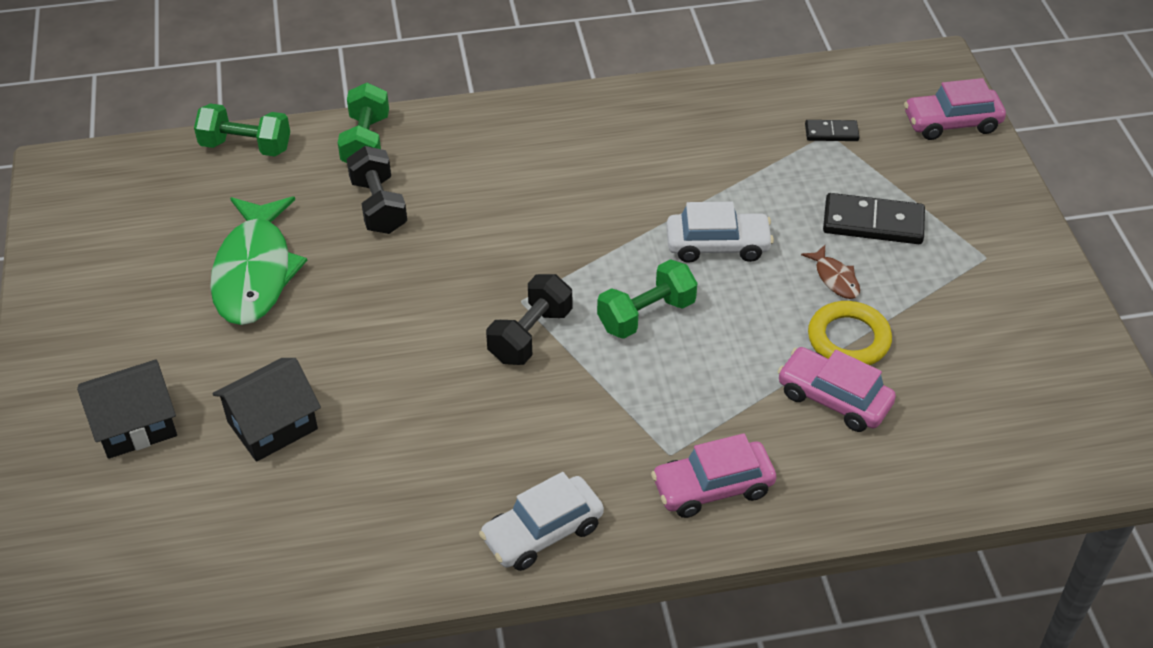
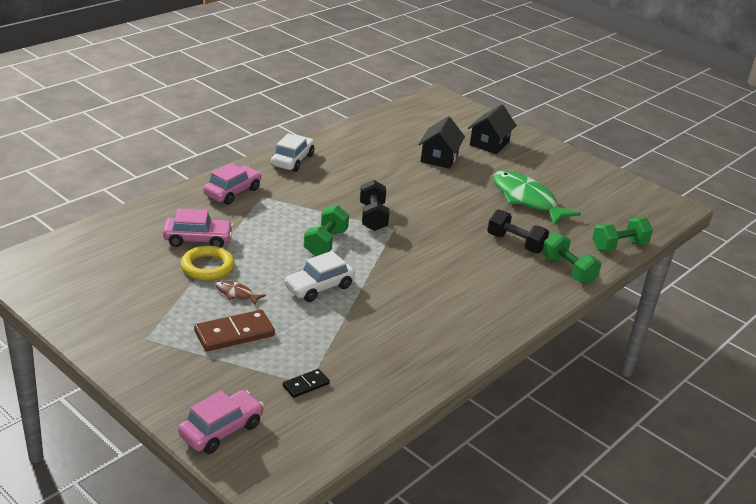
camera: 140 degrees right, 15 degrees down
(873, 222) = (234, 334): black domino -> brown domino

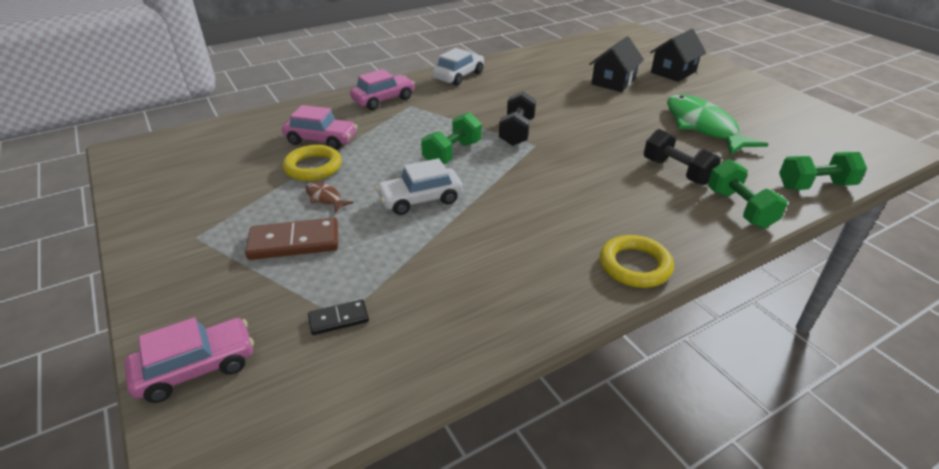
camera: 20 degrees right, 5 degrees up
(504, 322) = (635, 265): none -> yellow ring

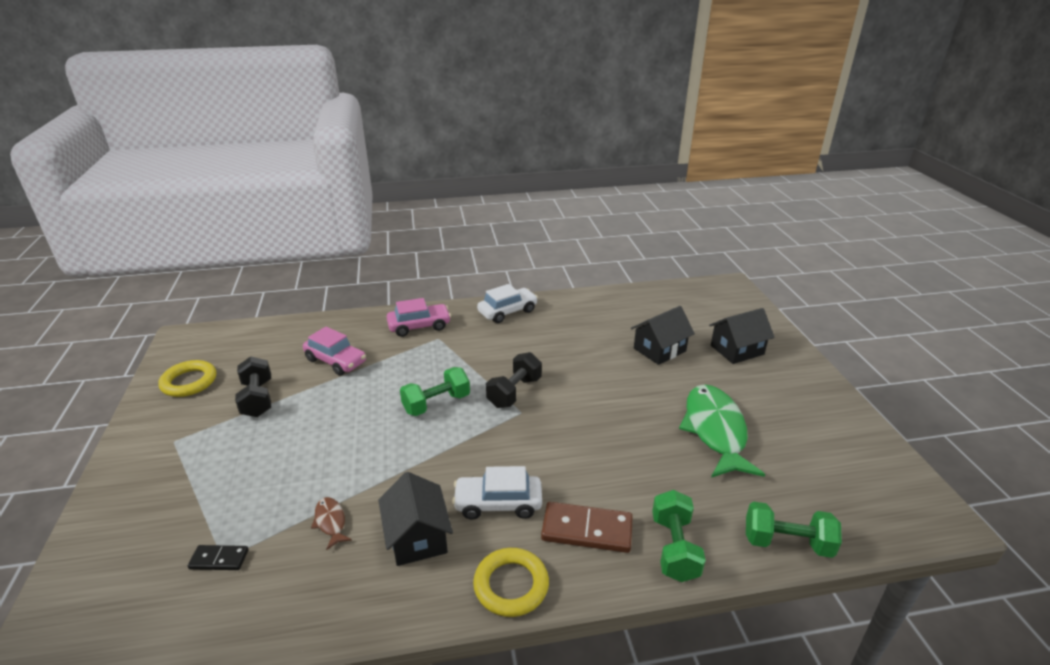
camera: 20 degrees right, 5 degrees down
(196, 368) = (90, 572): pink car -> none
(294, 242) = (240, 468): brown domino -> brown domino (587, 530)
(313, 167) = (309, 390): yellow ring -> yellow ring (189, 382)
(325, 198) = (295, 426): brown fish -> brown fish (330, 522)
(420, 199) = (371, 450): white car -> white car (498, 504)
(522, 253) = (417, 537): none -> black house
(676, 171) = (641, 482): black dumbbell -> black dumbbell (258, 399)

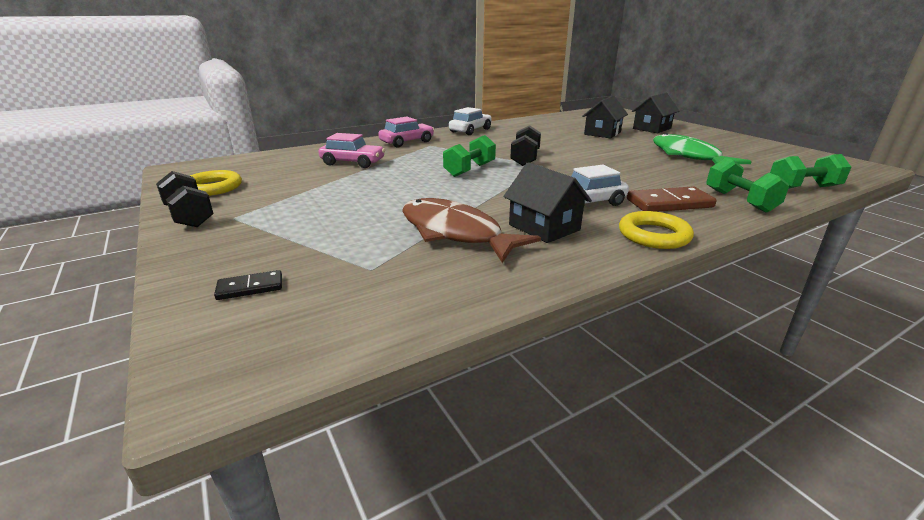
camera: 20 degrees left, 5 degrees down
(219, 559) = (368, 270): black domino -> black domino (250, 288)
(258, 399) = (299, 187): black dumbbell -> black dumbbell (190, 216)
(330, 522) = (455, 233): brown fish -> brown fish, size x2.34

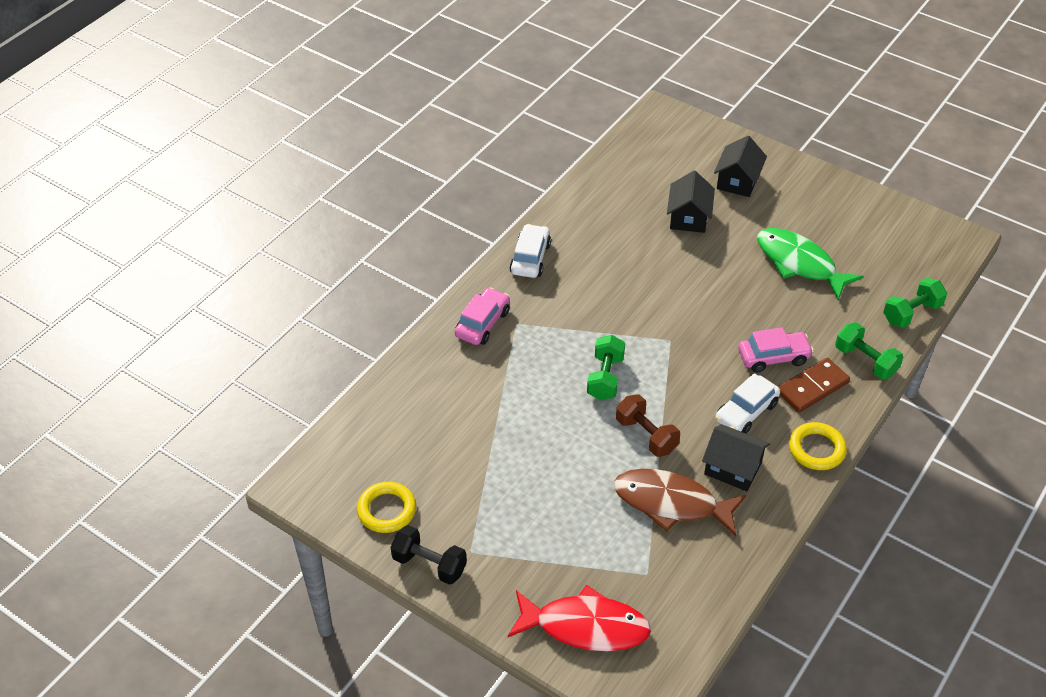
camera: 25 degrees left, 20 degrees up
(250, 288) = (585, 626): black domino -> red fish
(353, 163) = (471, 403): pink car -> pink car (773, 357)
(474, 197) = (646, 435): none -> brown dumbbell
(525, 159) = (643, 328): black dumbbell -> none

